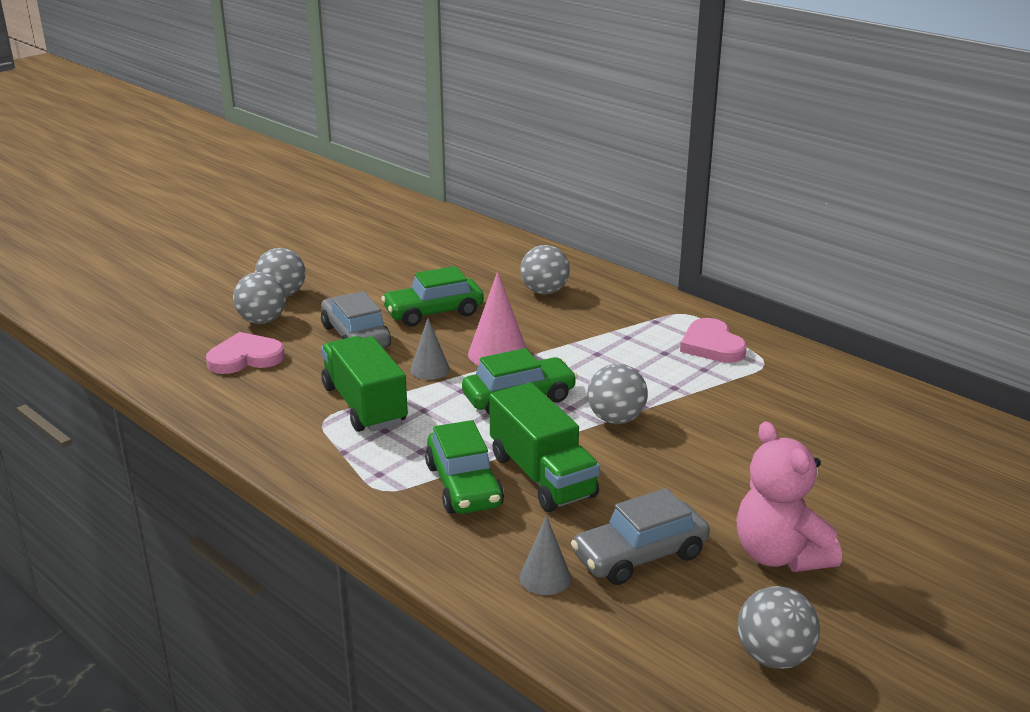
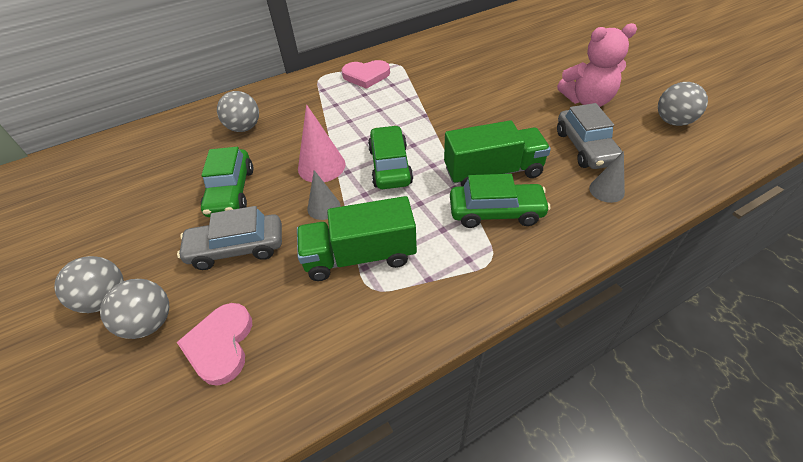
camera: 70 degrees left, 20 degrees up
(616, 419) = (435, 128): grey ball -> none

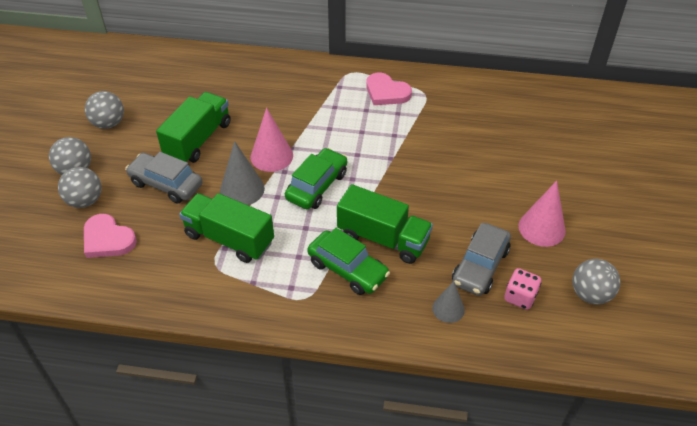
camera: 35 degrees right, 0 degrees up
(220, 345) = (107, 239): pink heart -> pink heart turned 90 degrees counterclockwise
(231, 192) = (198, 140): green car -> green truck
(244, 128) = (252, 90): grey ball -> grey ball (108, 123)
(324, 207) = (242, 189): grey cone -> grey cone, size x1.57
(587, 100) = (541, 228): pink teddy bear -> pink cone
(638, 151) = (520, 297): none -> pink dice

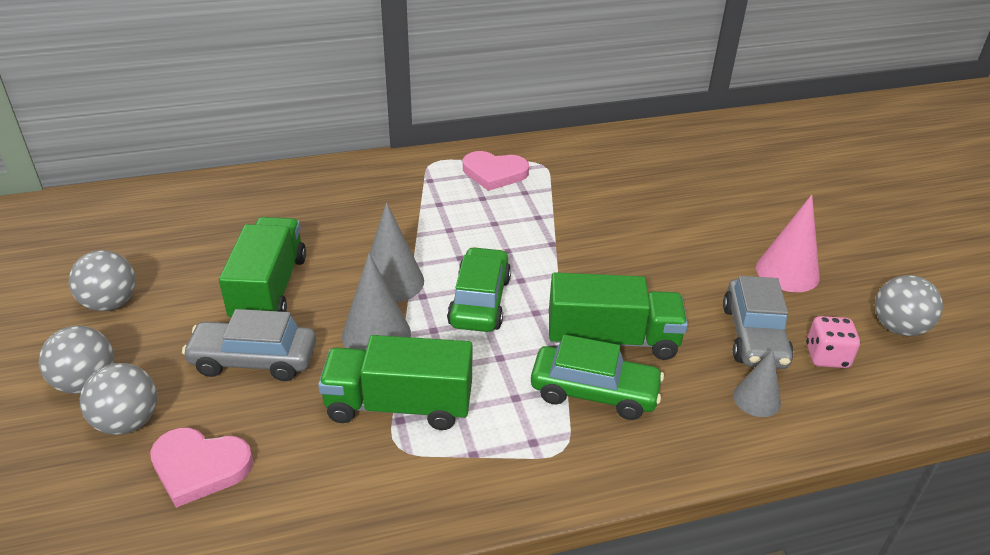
camera: 25 degrees left, 10 degrees down
(271, 156) = (392, 282): pink cone -> grey cone

